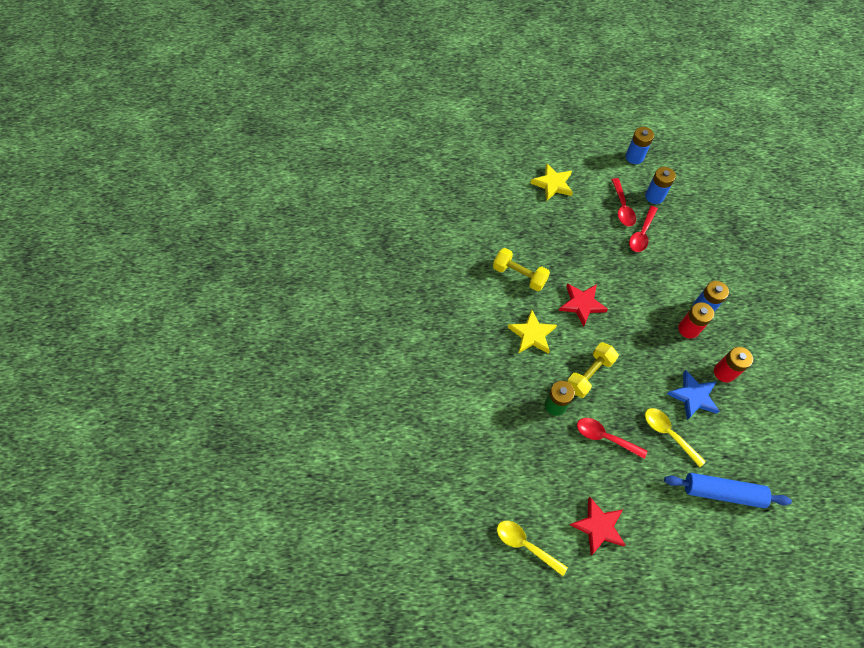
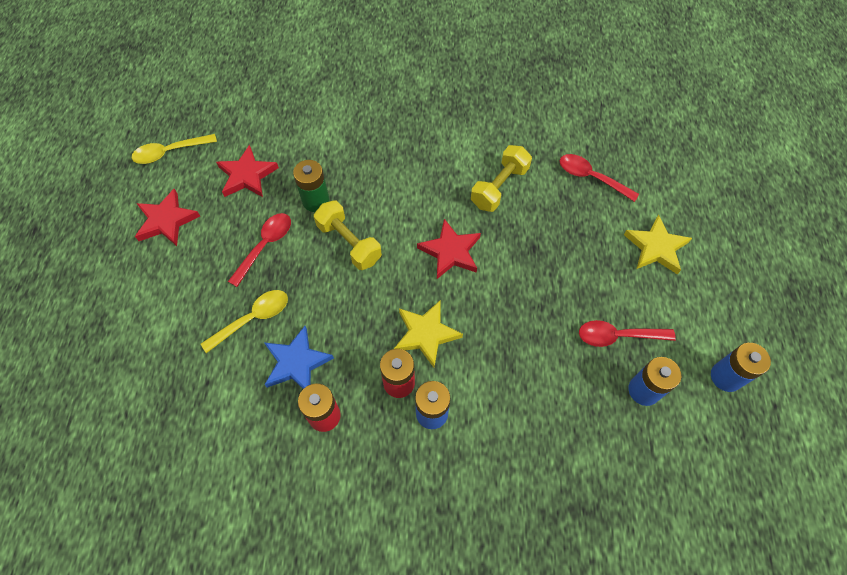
camera: 95 degrees right, 0 degrees up
(525, 545) = (170, 152): yellow spoon -> yellow spoon turned 150 degrees counterclockwise
(532, 334) = (412, 189): yellow star -> yellow star (426, 334)
(540, 466) = (247, 175): none -> red star
(641, 234) = (568, 354): red spoon -> red spoon (591, 177)
(722, 492) = (163, 365): blue rolling pin -> none

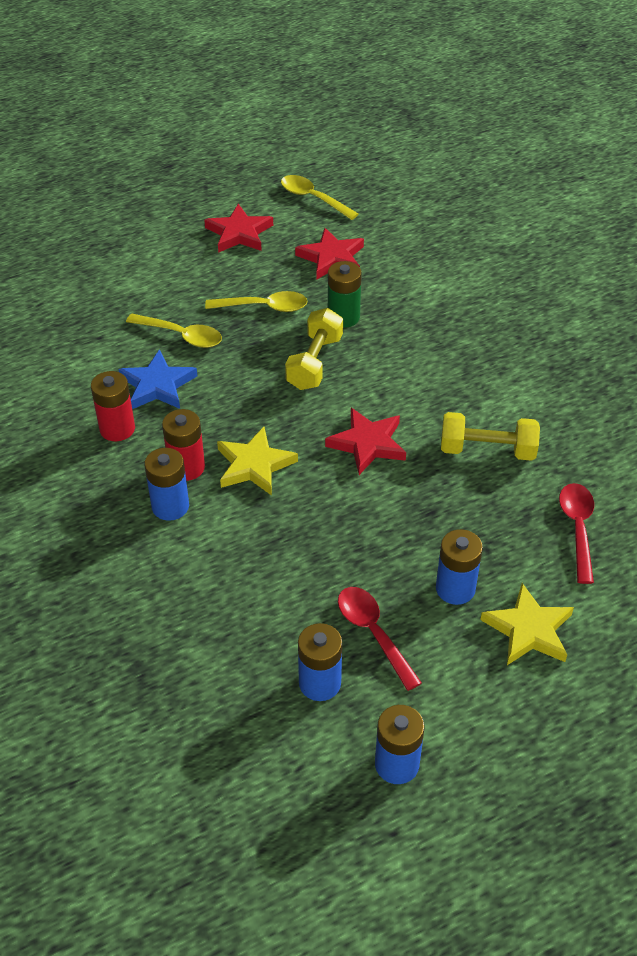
camera: 60 degrees right, 15 degrees down
(265, 246) = (264, 307): red spoon -> yellow spoon
(605, 269) = (455, 589): none -> blue battery

